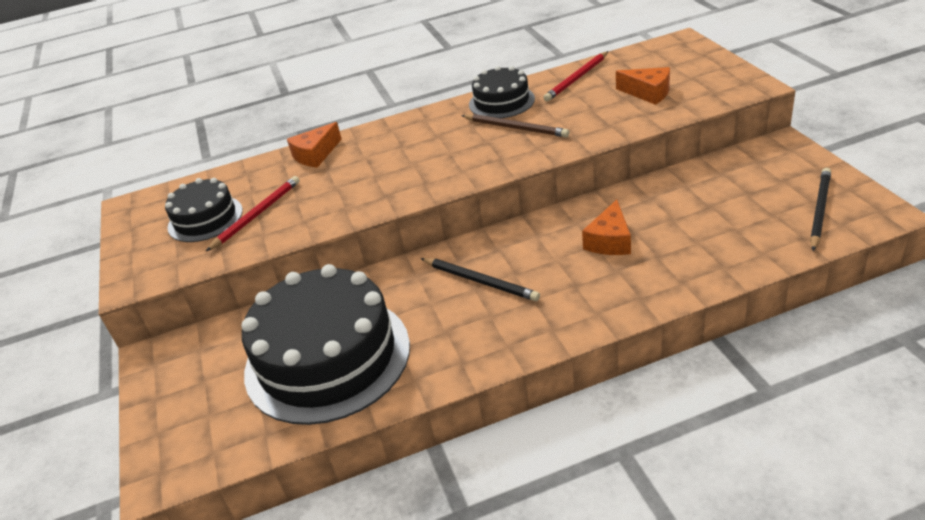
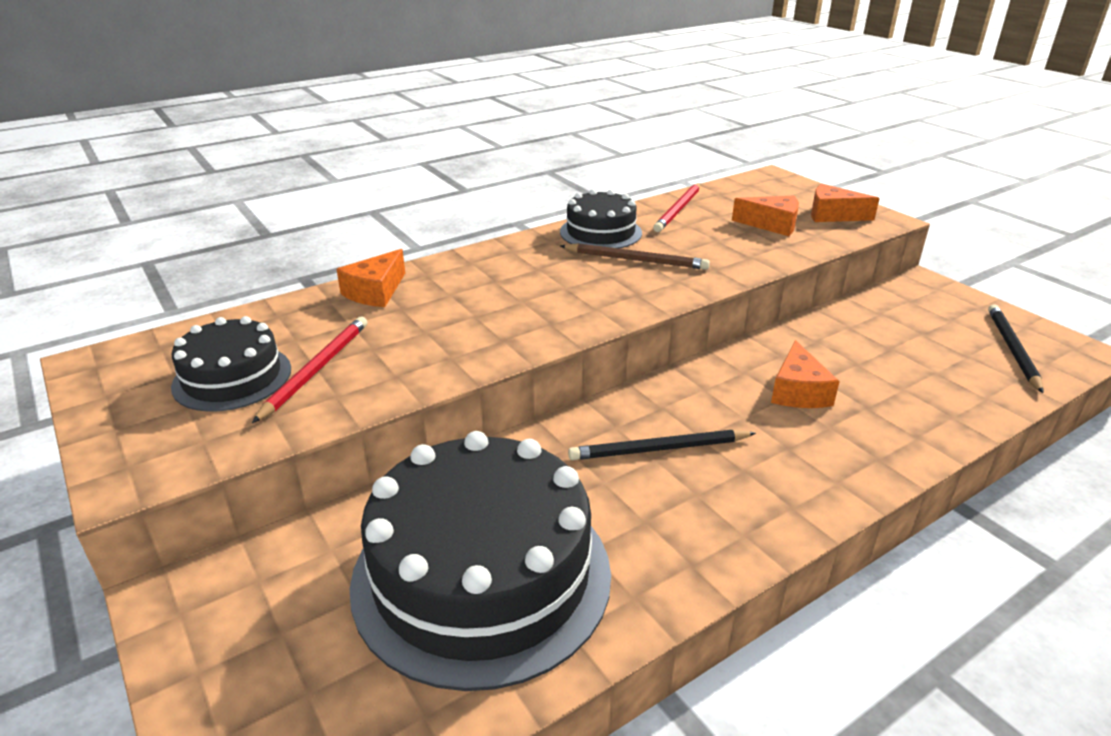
camera: 20 degrees left, 5 degrees down
(480, 281) = (659, 449): black pencil -> black pencil turned 150 degrees clockwise
(709, 82) = (832, 215): none -> orange cheese

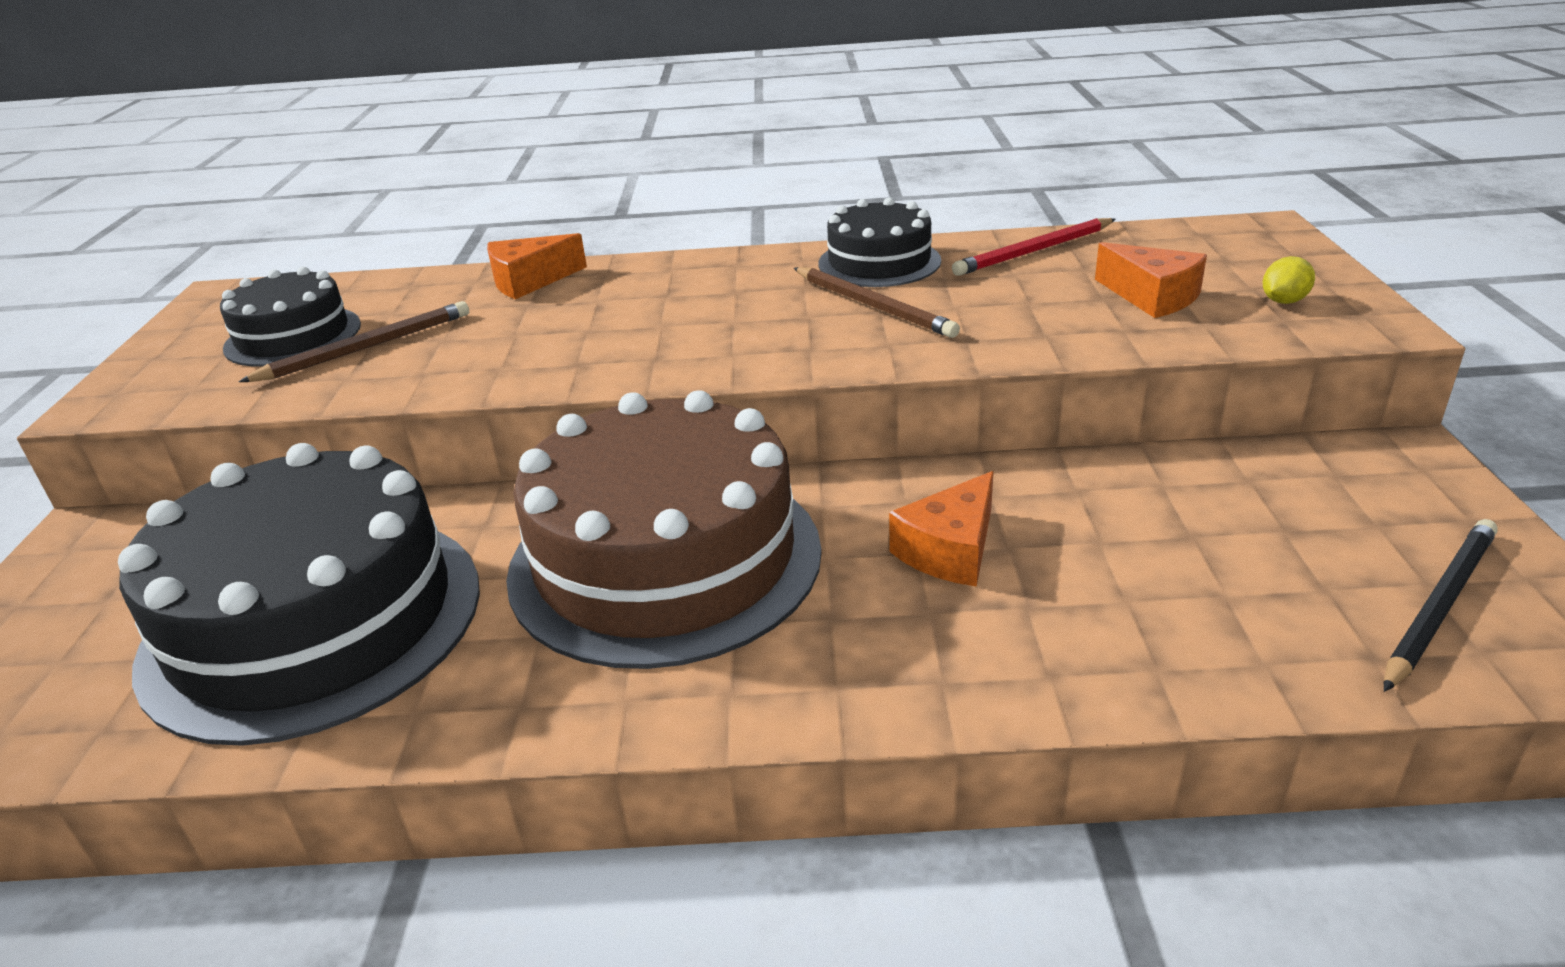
camera: 35 degrees right, 0 degrees up
(316, 369) = (366, 347): red pencil -> brown pencil
(659, 449) = (665, 559): black pencil -> brown cake
(832, 215) = (1283, 301): orange cheese -> yellow lemon

